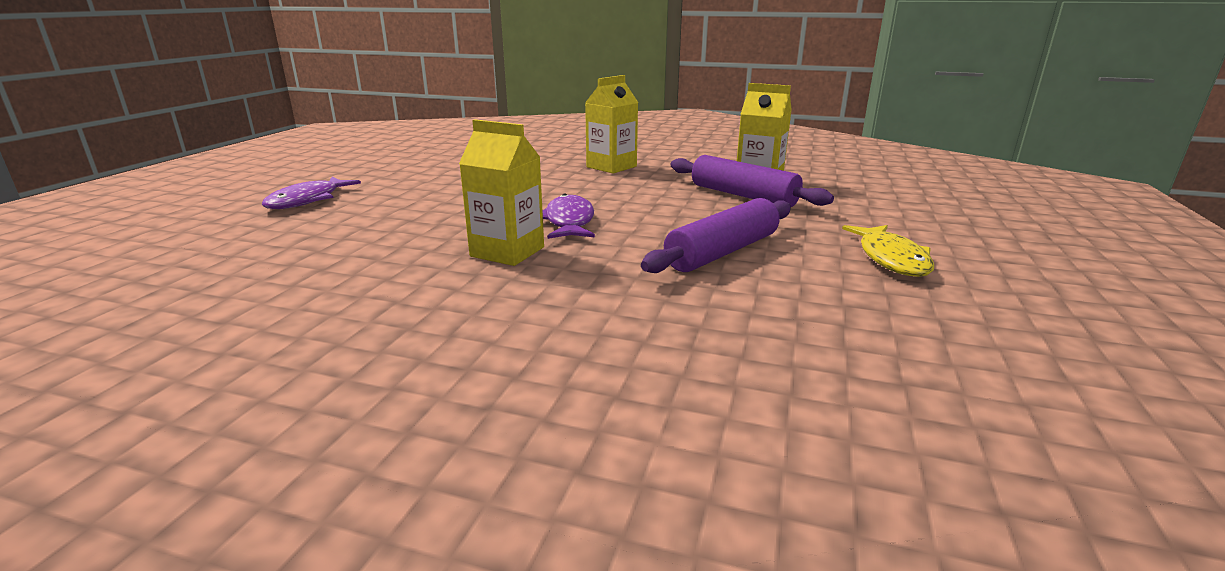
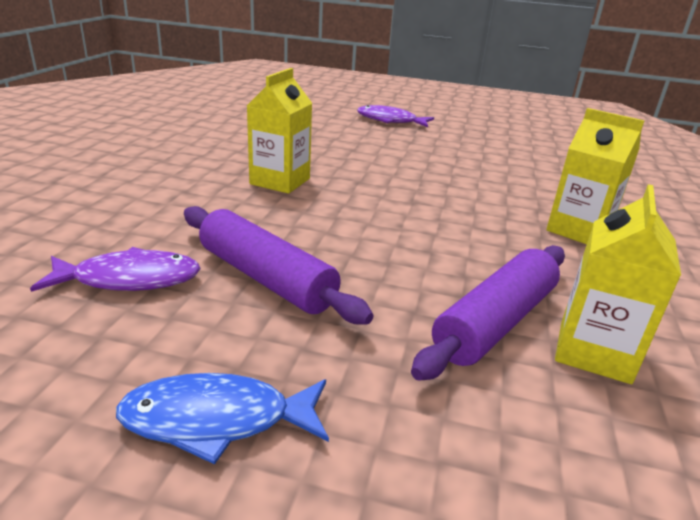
camera: 85 degrees right, 5 degrees up
(569, 221) = (357, 204): purple fish -> purple fish (129, 279)
(891, 259) = (216, 420): yellow fish -> blue fish

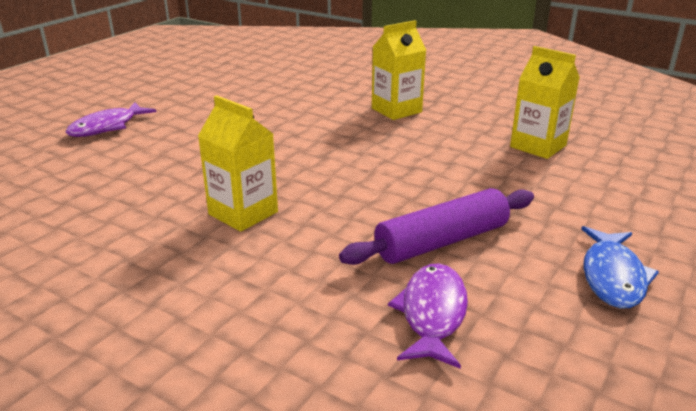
camera: 70 degrees left, 0 degrees up
(495, 322) = (508, 166): purple rolling pin -> none

